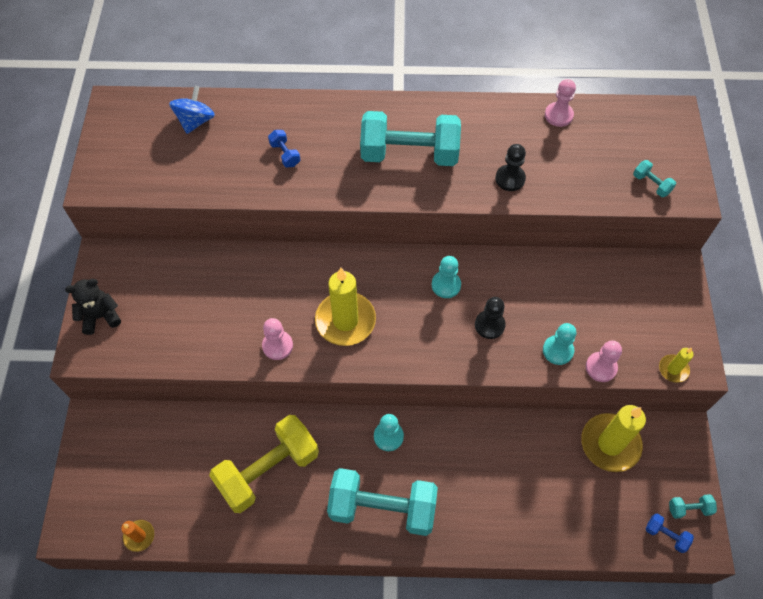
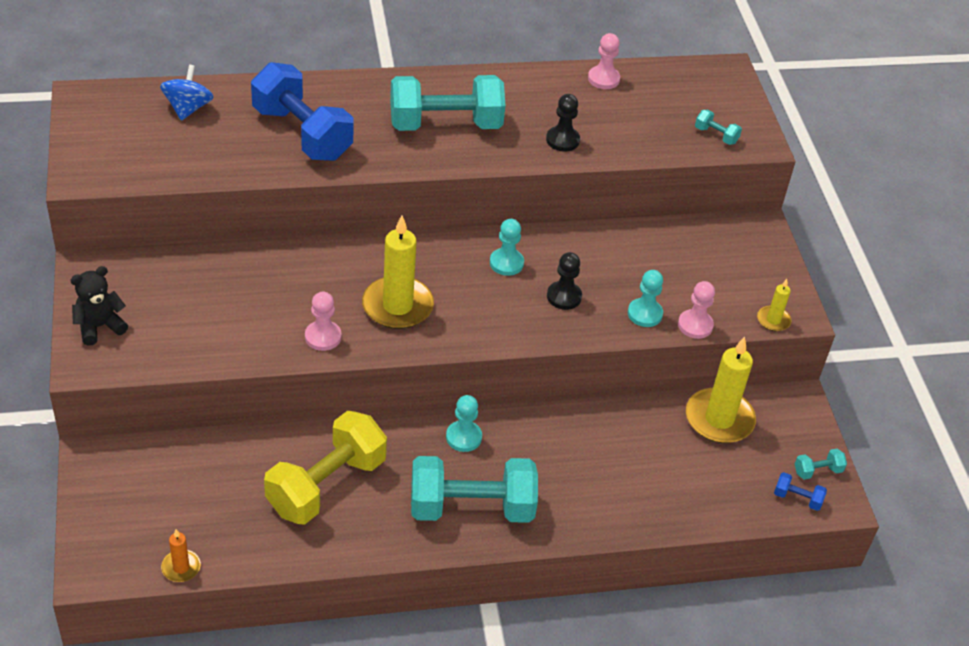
camera: 15 degrees left, 15 degrees down
(285, 154) = (302, 133): blue dumbbell -> blue dumbbell, size x2.49

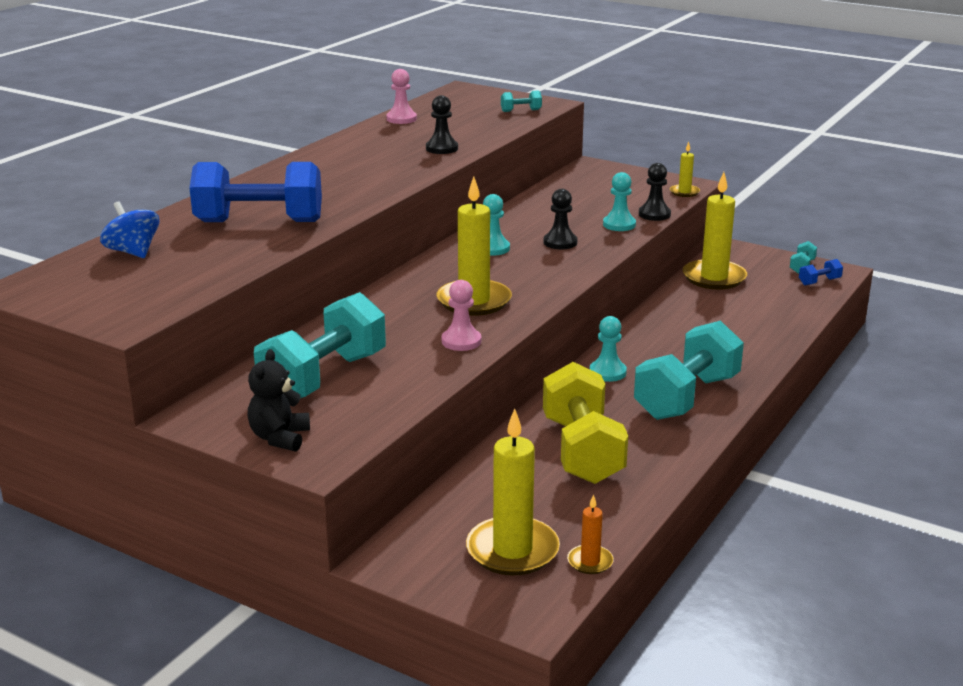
camera: 45 degrees left, 20 degrees down
(160, 517) = (512, 550): none -> yellow candle
(445, 124) = (351, 175): turquoise dumbbell -> turquoise dumbbell (323, 378)
(695, 325) = (654, 214): pink pawn -> black pawn

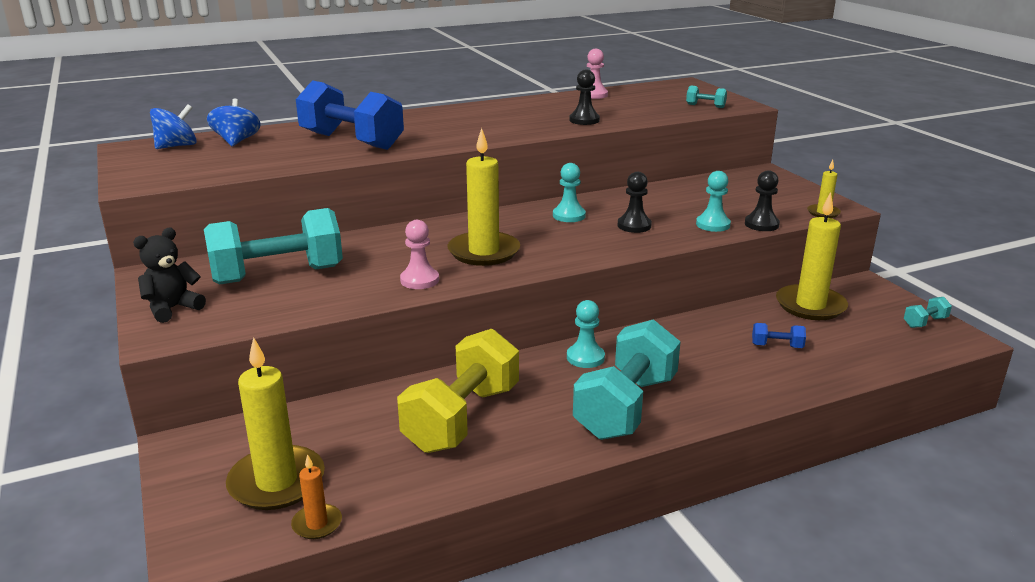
camera: 35 degrees right, 0 degrees up
(74, 274) = (177, 146): none -> blue spinning top
(687, 397) = (626, 407): turquoise dumbbell -> turquoise dumbbell turned 45 degrees counterclockwise
(819, 282) = (926, 343): blue dumbbell -> blue dumbbell (777, 346)

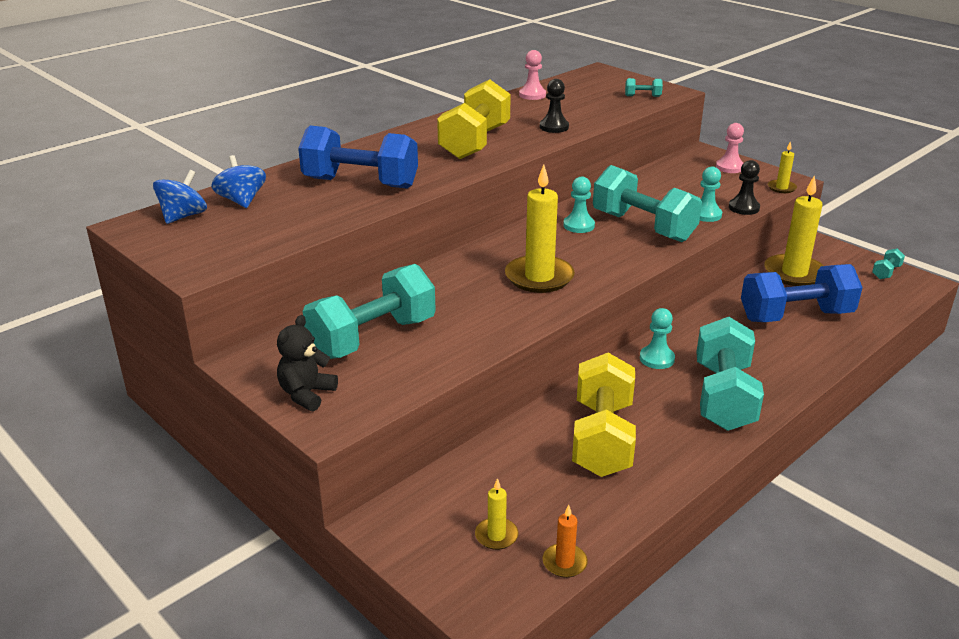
camera: 20 degrees left, 5 degrees up
(277, 482) = (496, 535): yellow candle -> yellow candle, size x0.49
(419, 280) = (510, 317): pink pawn -> pink pawn (729, 167)
(493, 124) = (475, 142): none -> yellow dumbbell
(634, 226) = (643, 227): black pawn -> turquoise dumbbell
(777, 346) = (795, 316): blue dumbbell -> blue dumbbell, size x2.49

